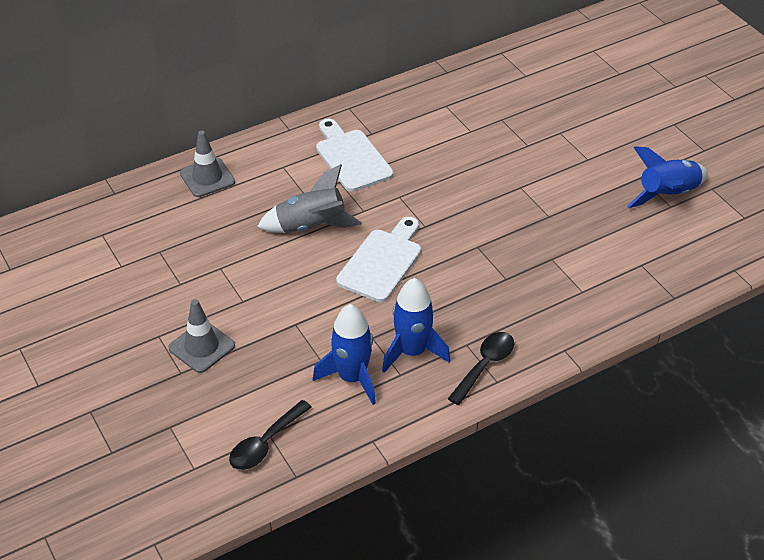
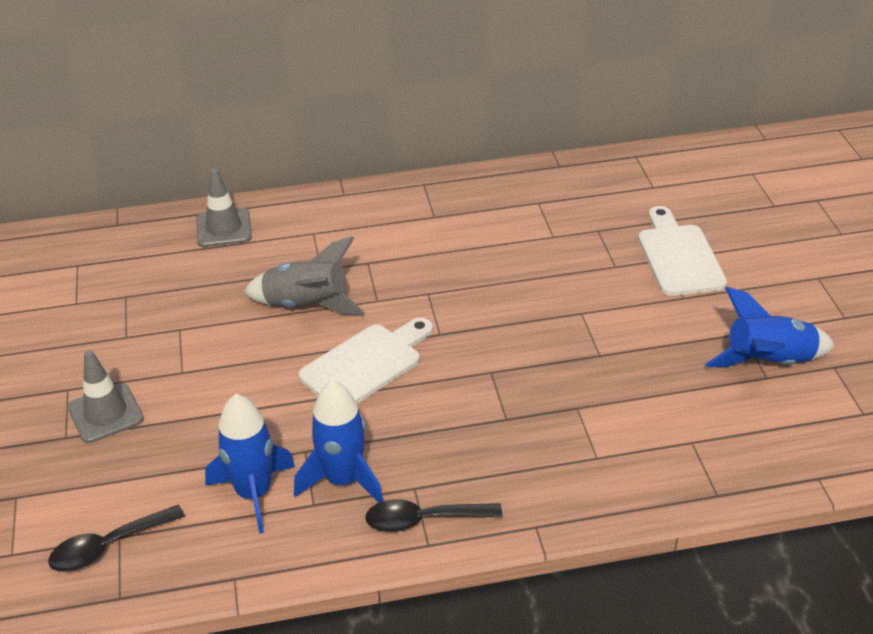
camera: 20 degrees right, 5 degrees down
(351, 158) = (396, 239): white cutting board -> white cutting board (678, 256)
(485, 365) = (423, 520): black spoon -> black spoon turned 150 degrees counterclockwise

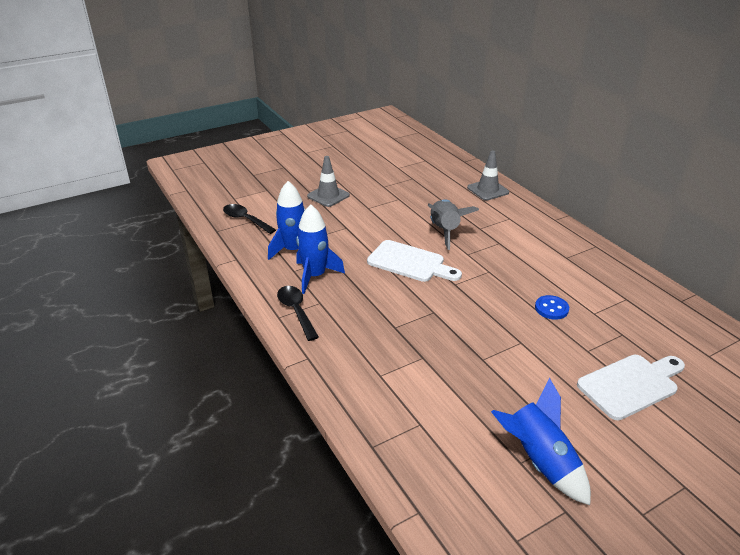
camera: 70 degrees right, 5 degrees down
(530, 266) = (551, 308): none -> blue button

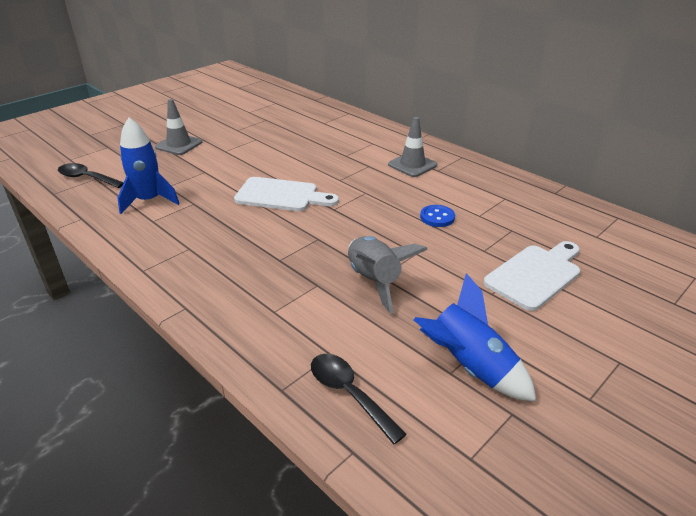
camera: 15 degrees left, 0 degrees up
(296, 311) = (162, 261): black spoon -> black spoon (349, 394)
(315, 276) = (178, 222): blue rocket -> none
(445, 231) = (311, 162): grey rocket -> grey rocket (374, 281)
(488, 190) = (345, 121): grey traffic cone -> grey traffic cone (412, 165)

